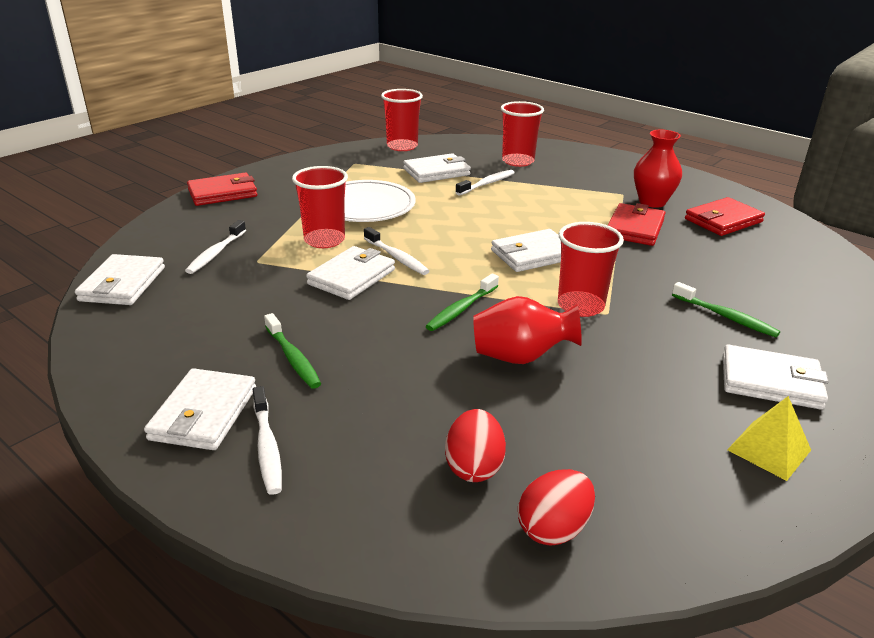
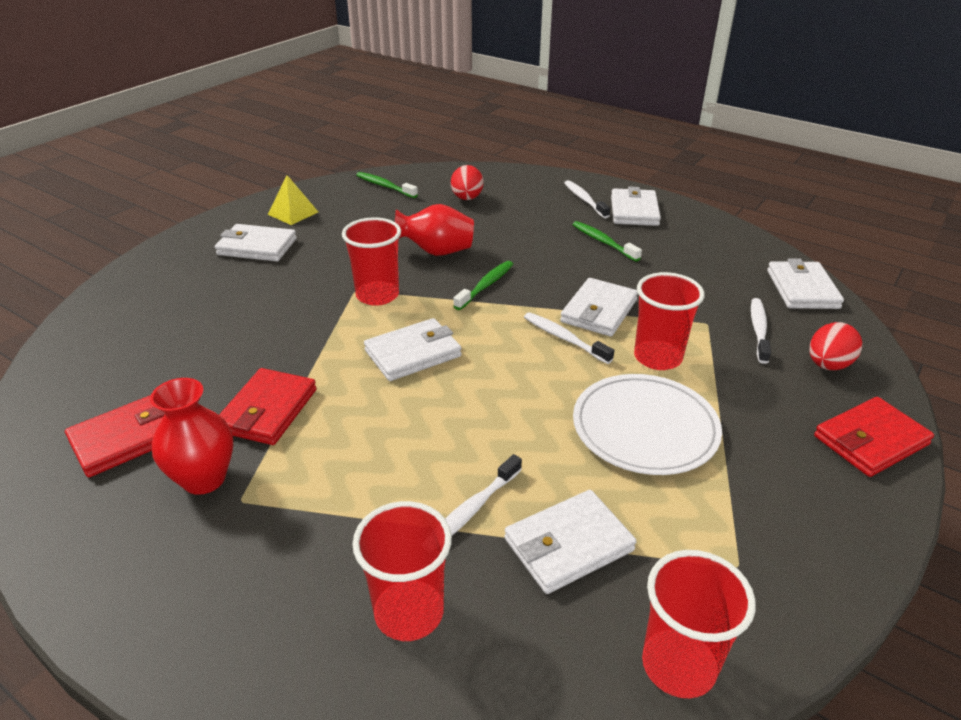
camera: 175 degrees right, 5 degrees up
(553, 528) = (427, 181): red egg -> red egg (828, 365)
(726, 317) = (248, 293): green toothbrush -> green toothbrush (384, 186)

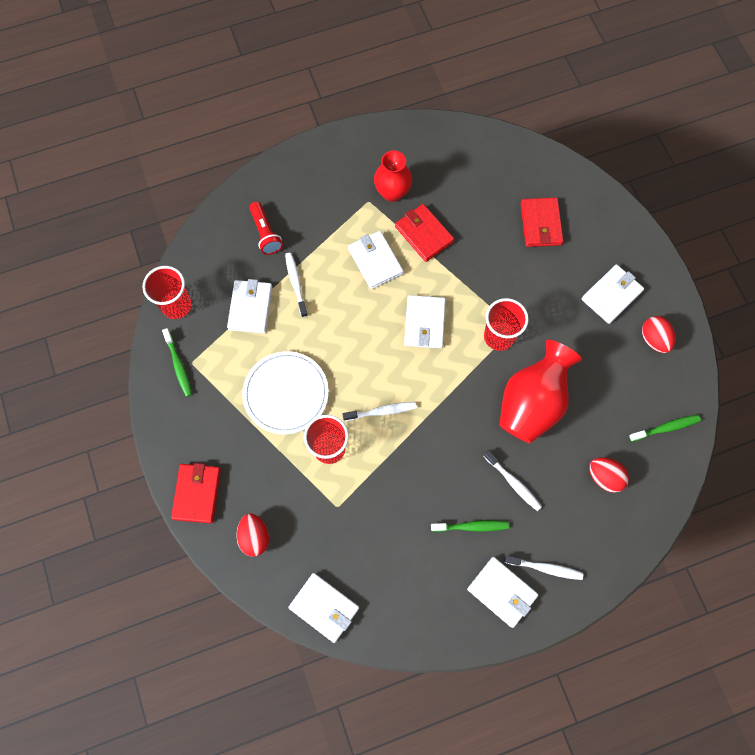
camera: 125 degrees right, 35 degrees up
(126, 439) = (444, 171): red wallet -> red wallet (541, 224)
(293, 213) = (654, 339): yellow pyramid -> red egg
(409, 612) = (265, 233): red cup -> red flashlight
(436, 252) = (531, 403): red vase -> red vase, size x1.54
(486, 285) = (467, 406): green toothbrush -> green toothbrush (178, 366)
(599, 311) = (393, 453): white wallet -> white wallet (375, 261)
(758, 330) = (309, 531): white toothbrush -> white toothbrush (513, 483)

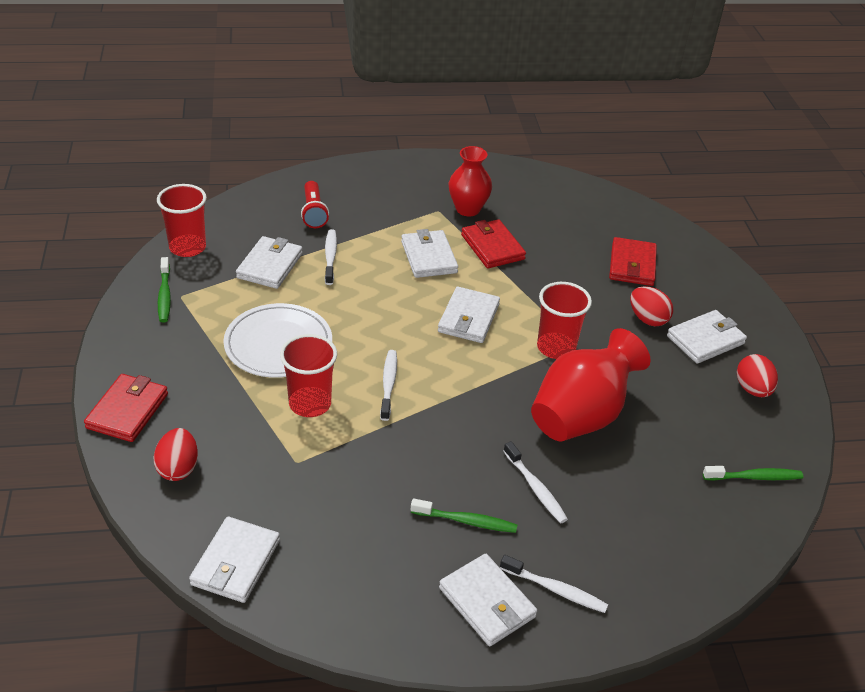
camera: 10 degrees right, 30 degrees down
(324, 607) = (236, 562): white wallet -> white wallet turned 60 degrees clockwise
(382, 411) = (388, 384): white toothbrush -> white toothbrush turned 90 degrees counterclockwise
(604, 477) = (661, 509): red egg -> red egg (647, 319)

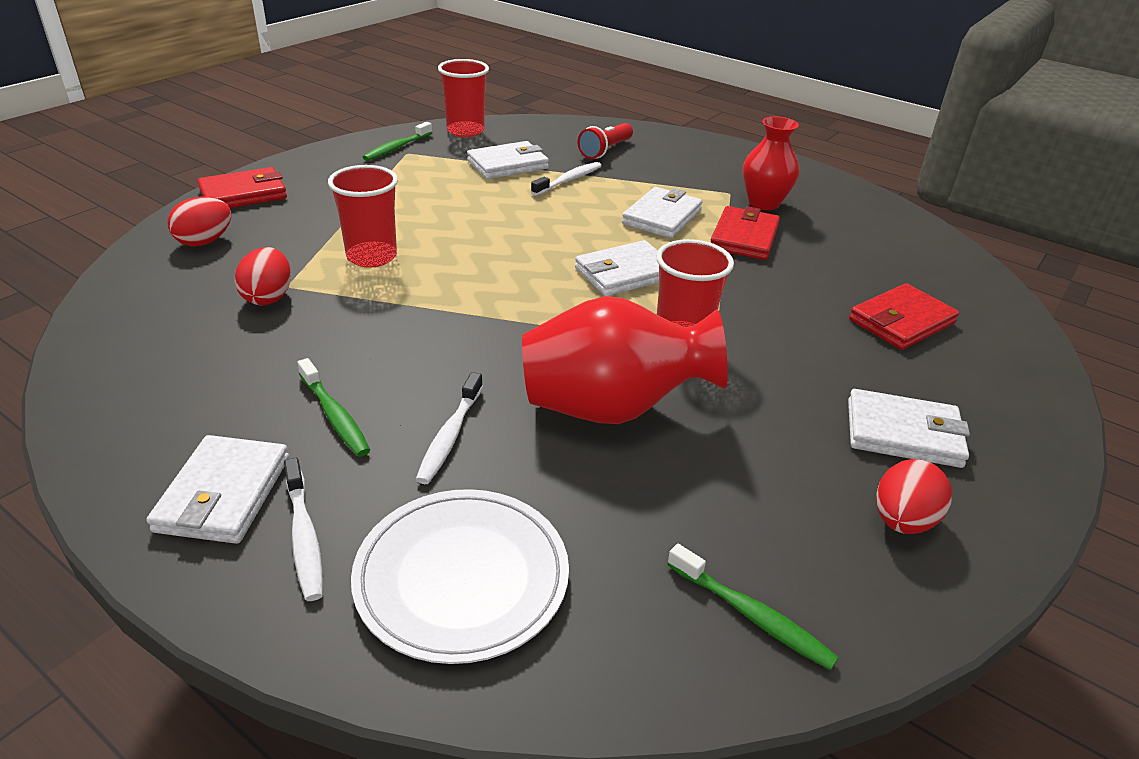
camera: 45 degrees right, 5 degrees down
(236, 562) = (117, 319): white wallet -> none
(278, 344) = (421, 210): white plate -> white plate (462, 577)
(388, 384) = (461, 279): white toothbrush -> none
(647, 319) = (845, 374): red egg -> red egg (268, 297)

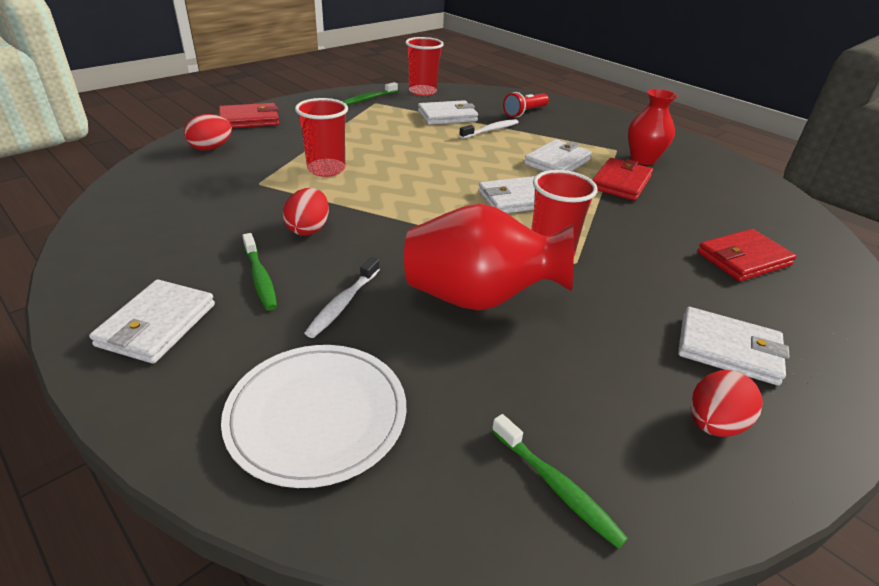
camera: 10 degrees right, 0 degrees up
(268, 297) = (242, 189): red egg -> red egg (308, 229)
(304, 537) = (204, 366): white toothbrush -> none

